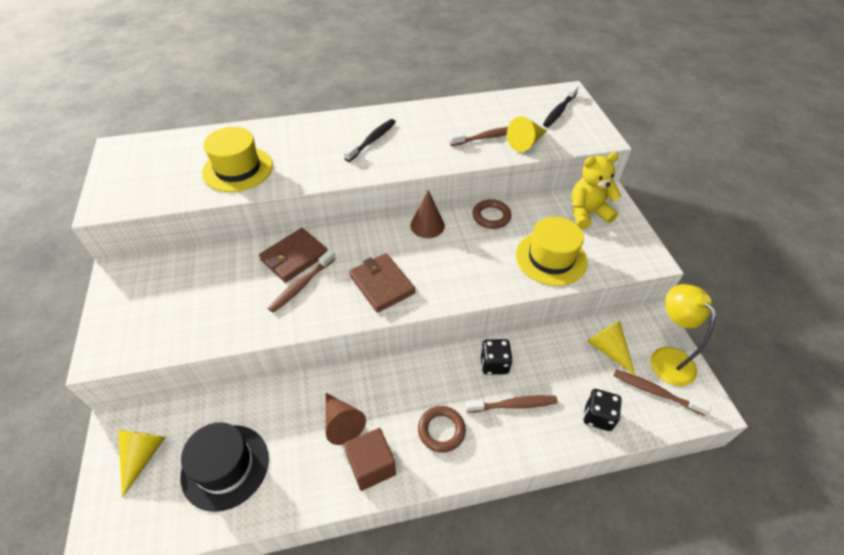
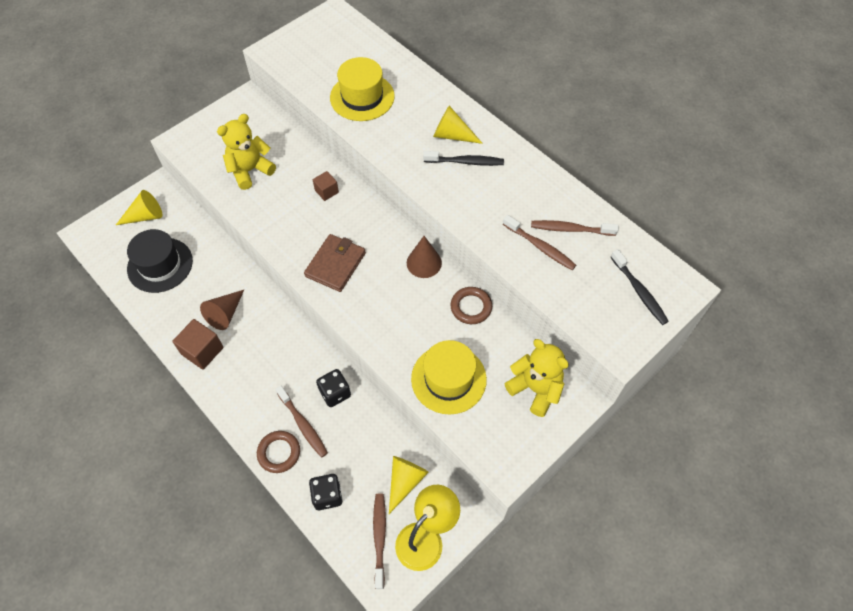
camera: 60 degrees right, 10 degrees up
(210, 306) = (250, 170): none -> yellow teddy bear
(294, 257) = (326, 191): brown wallet -> brown cube
(301, 285) = (302, 213): brown toothbrush -> brown toothbrush (570, 229)
(441, 430) = (253, 382): brown ring -> brown ring (279, 453)
(526, 143) = (557, 283): yellow cone -> yellow cone (452, 135)
(559, 111) = (639, 291): black toothbrush -> black toothbrush turned 120 degrees counterclockwise

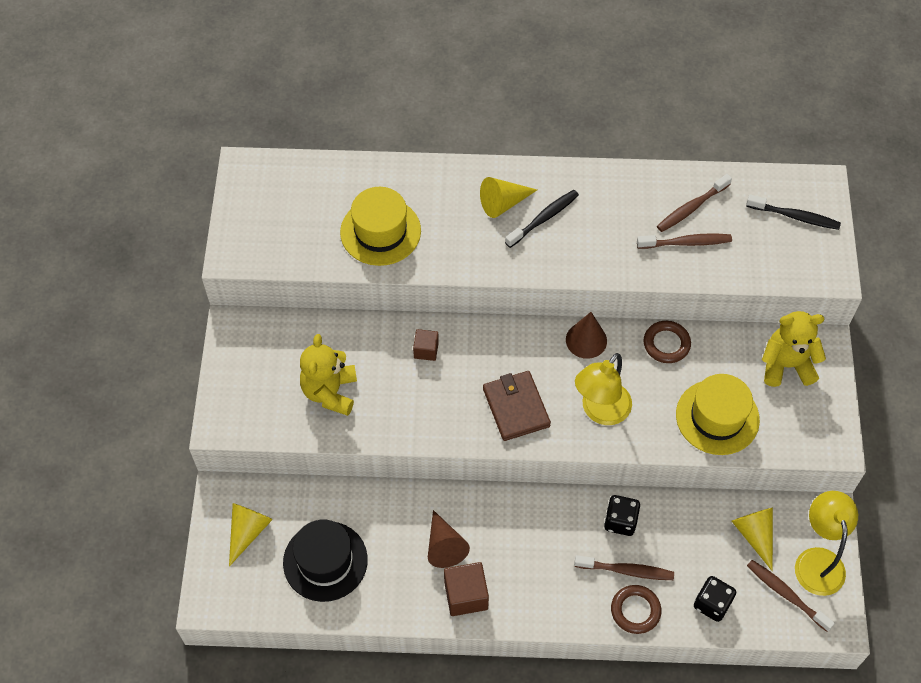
camera: 45 degrees left, 0 degrees up
(380, 310) = (600, 411): none -> yellow lamp

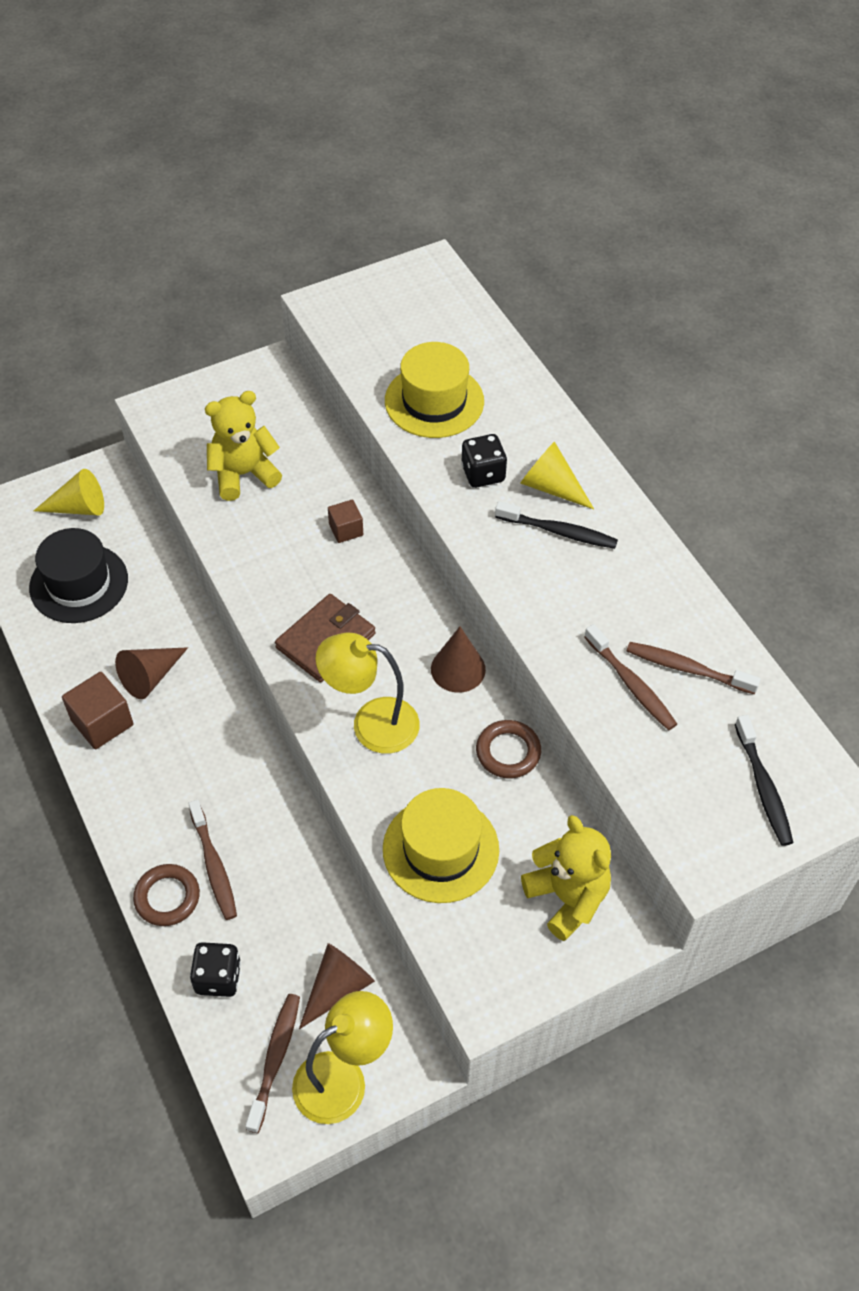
camera: 60 degrees right, 5 degrees down
(620, 521) = (274, 832): black dice -> black dice (483, 474)
(754, 535) = (338, 988): yellow cone -> brown cone

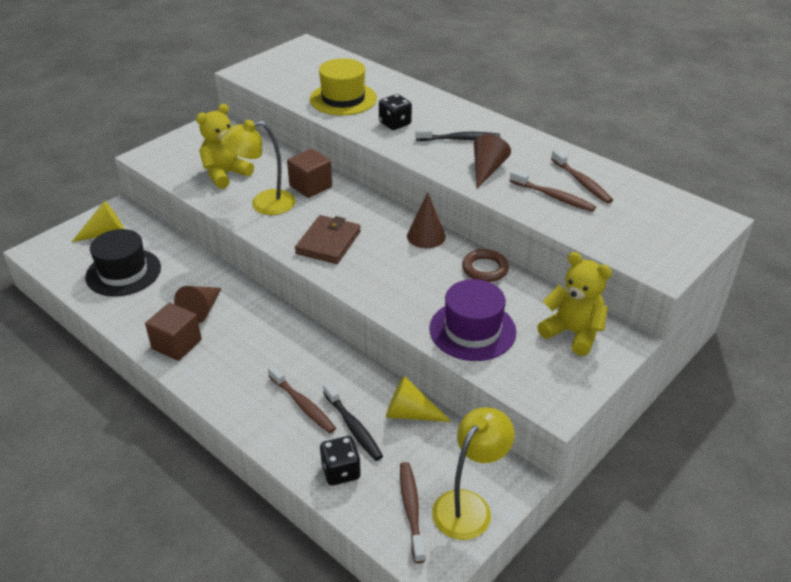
camera: 20 degrees left, 15 degrees down
(167, 897) = (276, 433): brown ring -> none
(338, 988) = (433, 451): brown cone -> brown cone (487, 170)
(346, 530) = (310, 186): brown cube -> brown cube, size x1.63
(371, 723) = (384, 277): yellow lamp -> yellow lamp (263, 204)
(440, 849) = (472, 330): yellow hat -> purple hat
(551, 487) = (441, 121): yellow cone -> yellow cone (410, 413)
(687, 668) = (582, 182): brown toothbrush -> brown toothbrush turned 120 degrees counterclockwise
(763, 787) = (668, 225): black toothbrush -> black toothbrush (353, 427)

